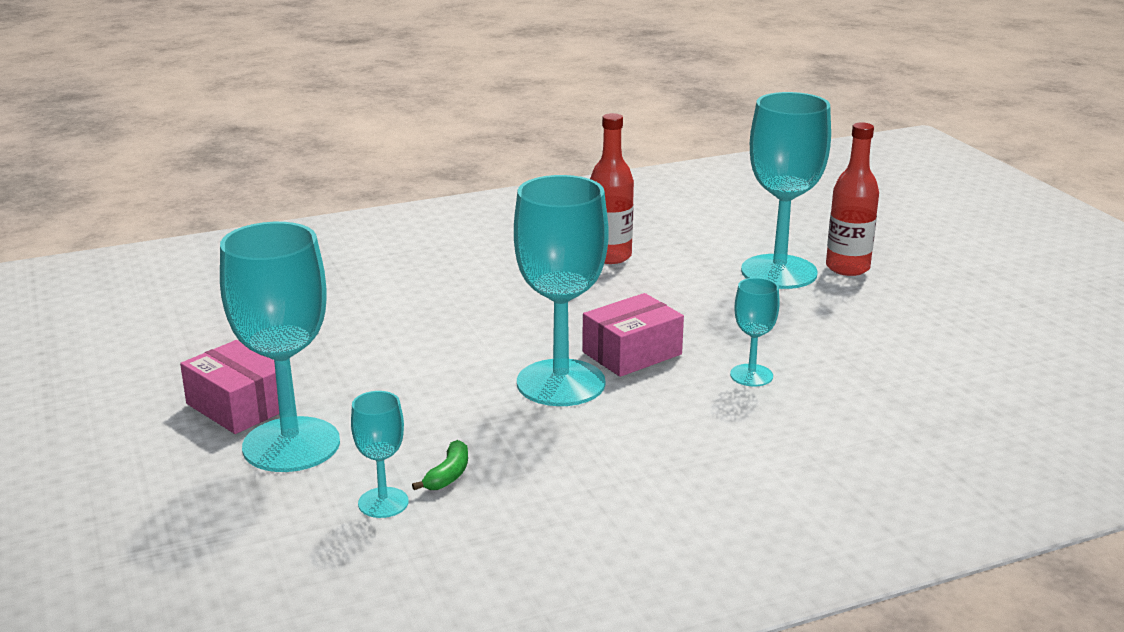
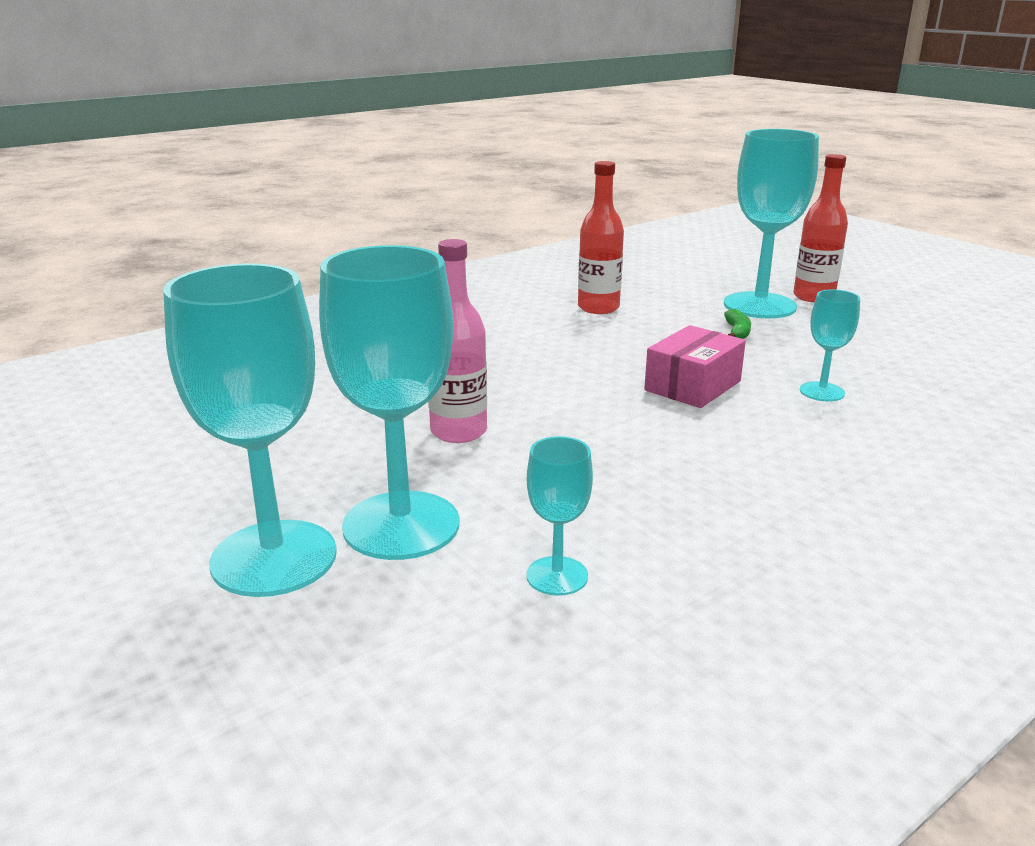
camera: 15 degrees left, 0 degrees up
(238, 406) = (310, 491): pink box -> none
(388, 370) = (458, 432): none -> pink bottle
(448, 475) = (607, 532): green banana -> green banana (737, 332)
(561, 383) = (648, 421): turquoise goblet -> turquoise goblet (274, 558)

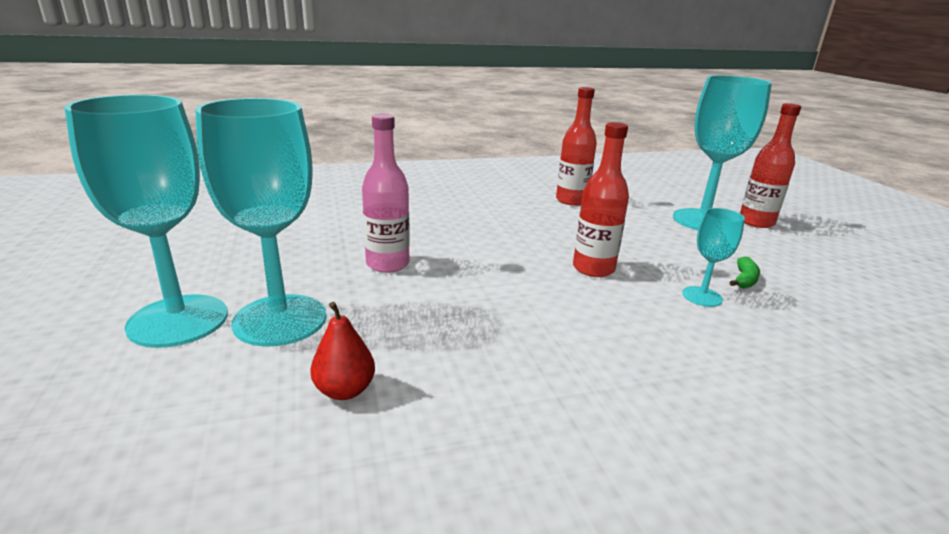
camera: 20 degrees right, 0 degrees up
(557, 576) = (344, 390): turquoise goblet -> red pear
(692, 386) = (593, 269): pink box -> red bottle
(737, 332) = (666, 236): green banana -> green banana (744, 279)

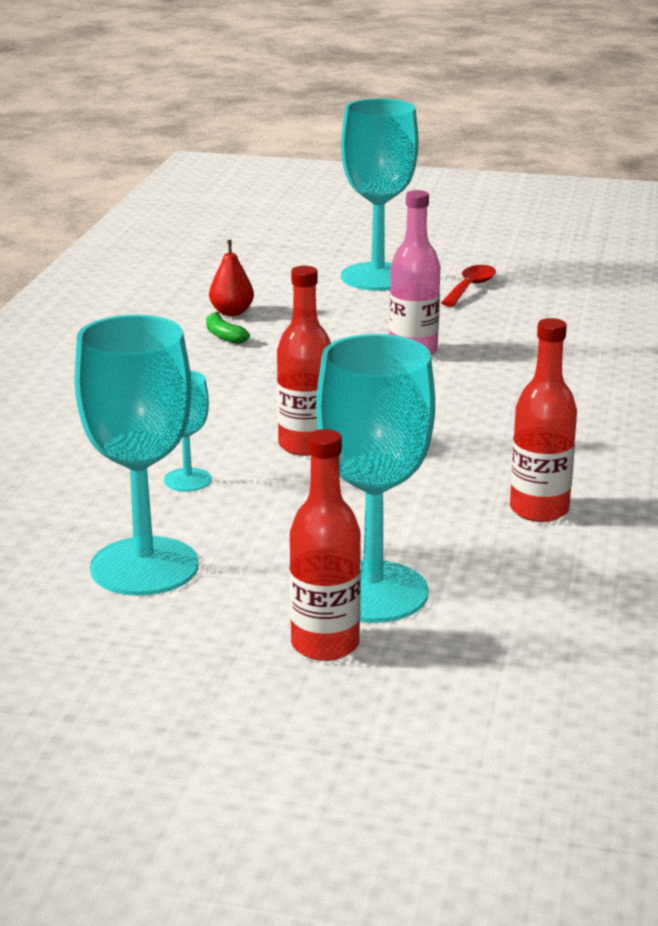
camera: 120 degrees right, 0 degrees up
(206, 267) = (470, 287): none -> red spoon
(280, 320) = (345, 304): turquoise goblet -> turquoise goblet (144, 566)
(744, 279) = (188, 525): green banana -> green banana (224, 336)

